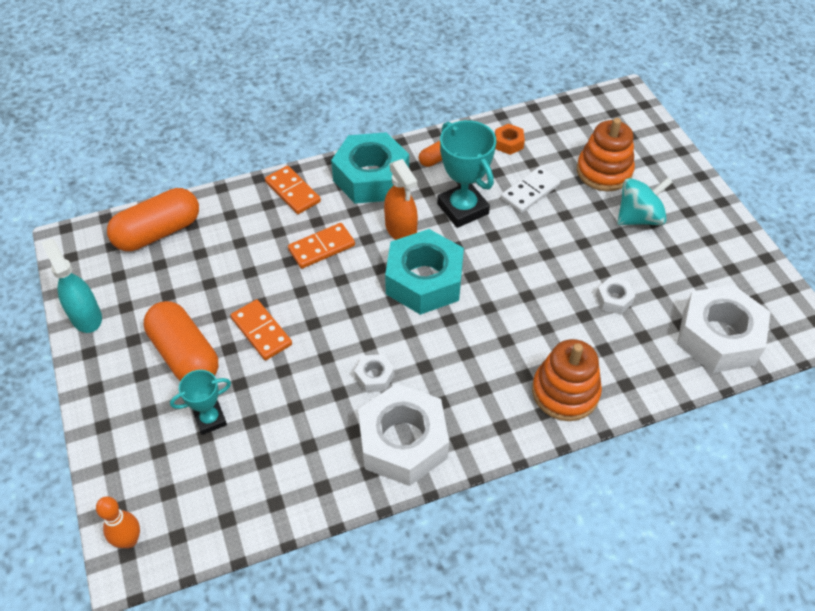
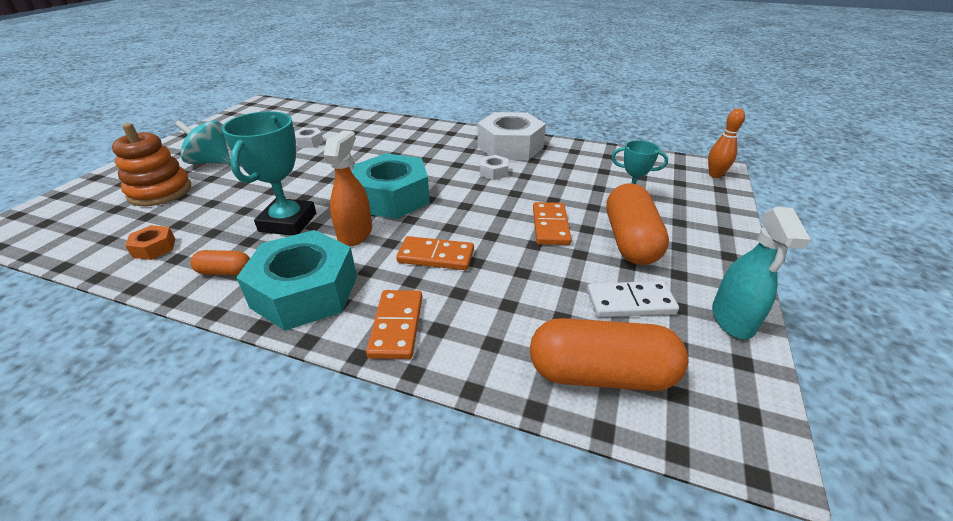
camera: 140 degrees left, 15 degrees down
(530, 192) = (226, 207): white domino -> white domino (630, 302)
(565, 392) = (401, 129): orange stacking toy -> none
(718, 337) = (298, 115): white nut -> none

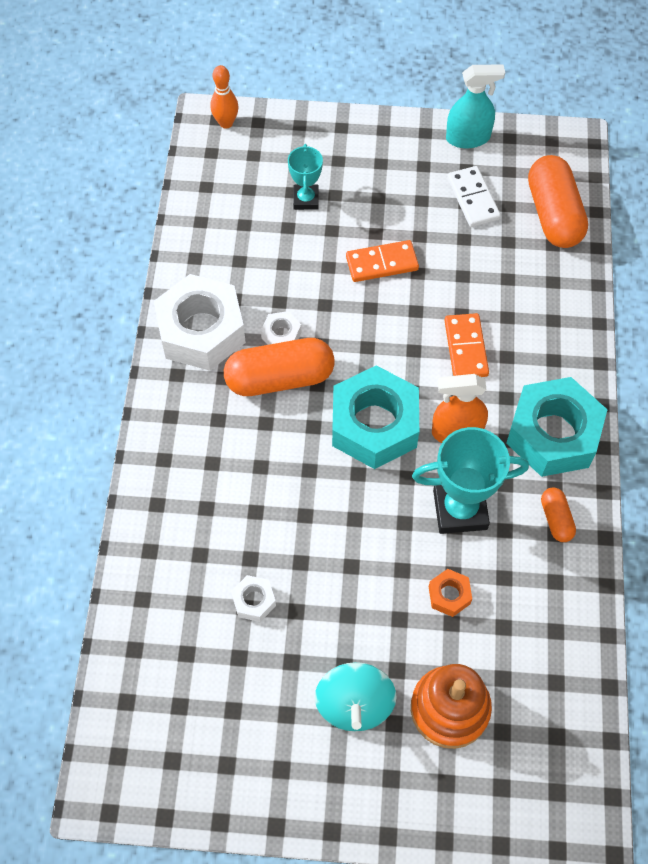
camera: 105 degrees left, 25 degrees up
(154, 248) = (550, 617): orange nut -> orange nut (449, 595)
(396, 326) = (562, 349): orange domino -> none
(630, 240) = (385, 199): orange capsule -> orange capsule (280, 378)

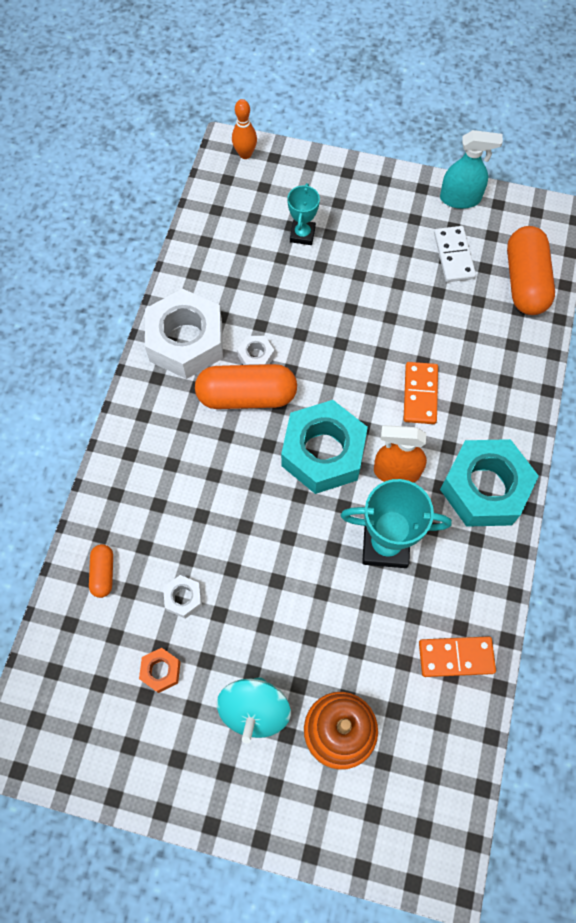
camera: 10 degrees right, 5 degrees up
(382, 263) = (359, 303): orange domino -> orange domino (456, 657)
(449, 595) = (360, 623): orange nut -> orange nut (161, 671)
(556, 519) = (472, 569): orange capsule -> orange capsule (103, 573)

